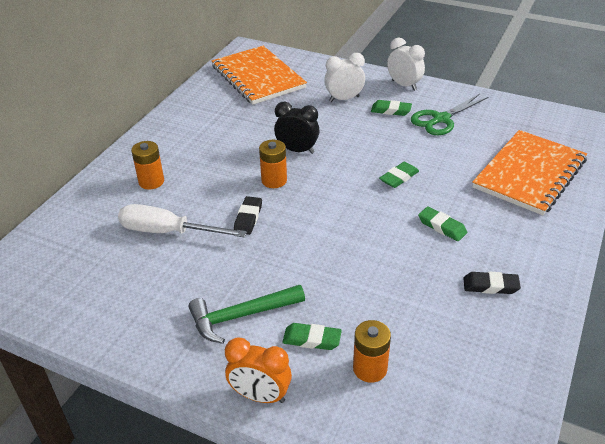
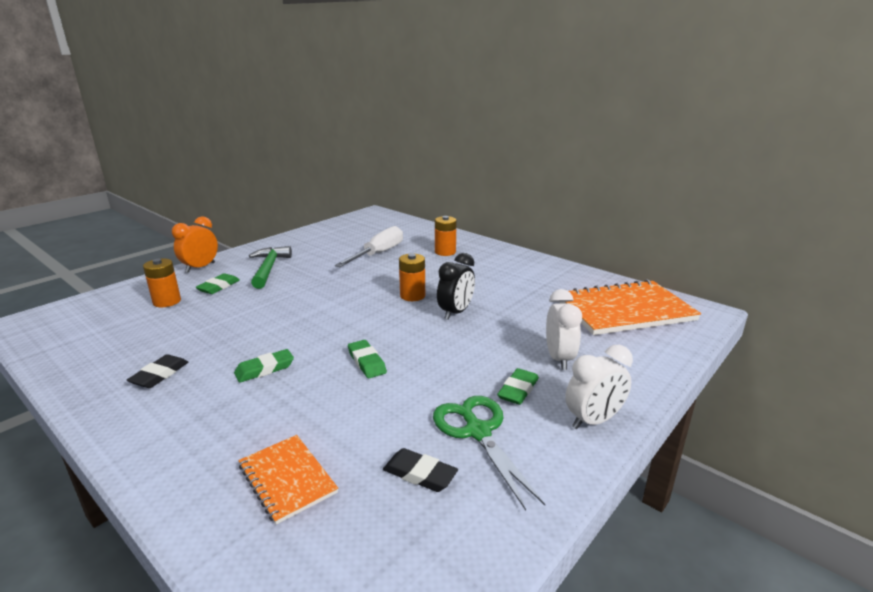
camera: 105 degrees right, 15 degrees down
(248, 218) = (369, 280): black eraser -> black eraser (420, 474)
(529, 174) = (287, 479): orange notebook -> orange notebook, size x0.52

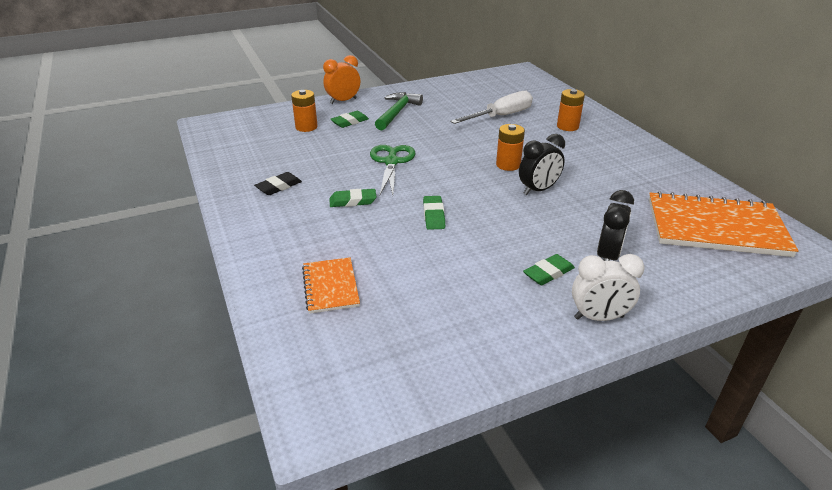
camera: 25 degrees right, 10 degrees up
(420, 474) = (425, 313): black eraser -> none
(477, 431) = (490, 295): green scissors -> green scissors (391, 162)
(559, 359) = (608, 256): white clock -> black clock

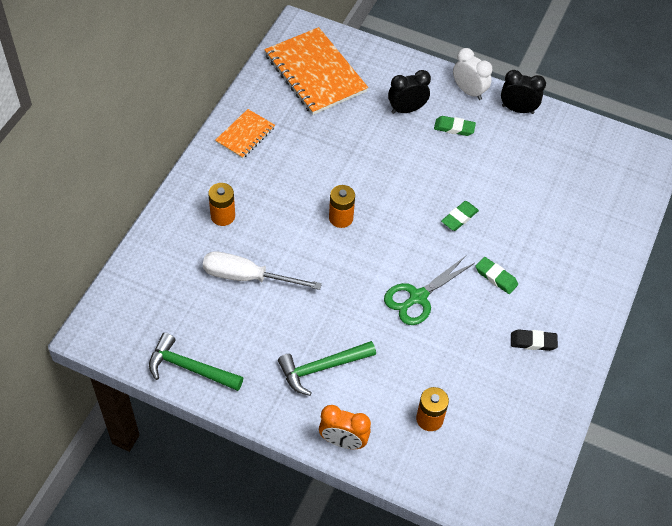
camera: 135 degrees left, 20 degrees up
(330, 286) = (582, 217): orange notebook -> orange notebook (245, 135)
(350, 122) = (382, 391): green eraser -> none
(459, 83) = (190, 368): none -> green hammer
(538, 190) = (361, 180): black clock -> black clock (517, 109)

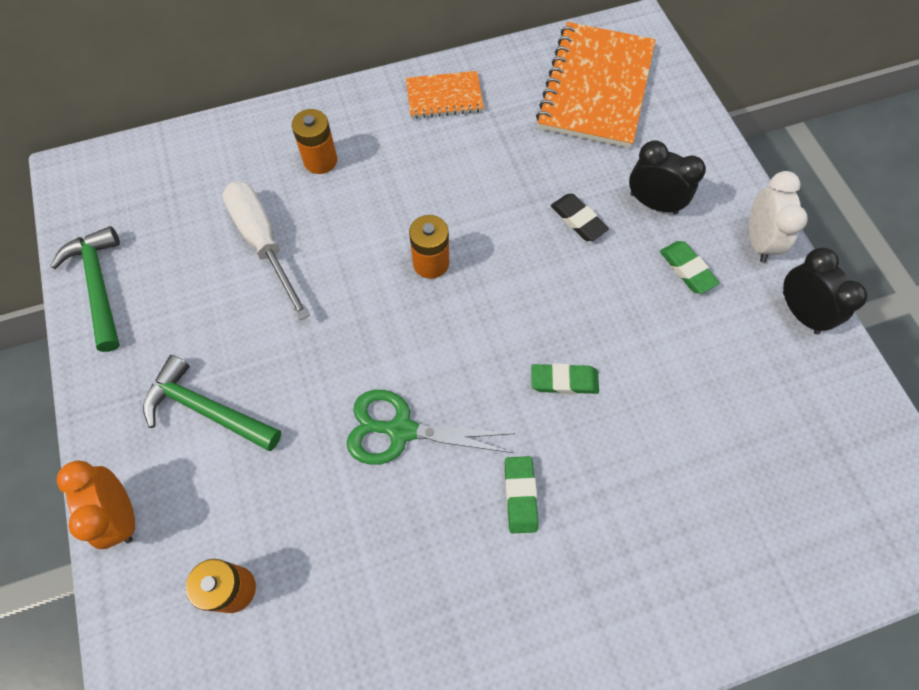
camera: 50 degrees right, 10 degrees up
(533, 342) = (466, 625): black eraser -> black eraser (578, 220)

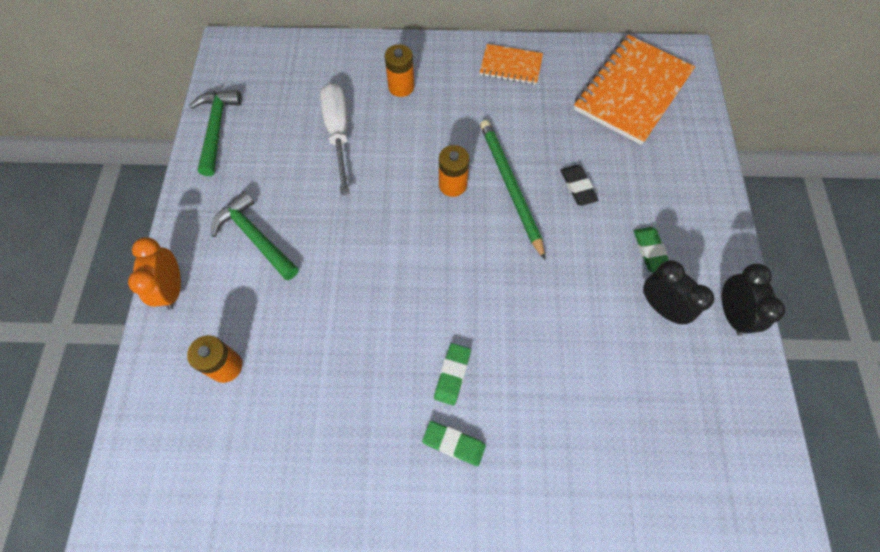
camera: 20 degrees right, 0 degrees up
(400, 430) = (383, 297): green scissors -> none
(500, 244) = (510, 186): none -> green pencil
(564, 381) = (519, 303): green eraser -> green eraser (454, 444)
(653, 203) = (643, 192): black clock -> black clock (661, 307)
(758, 241) = (718, 247): white clock -> none

